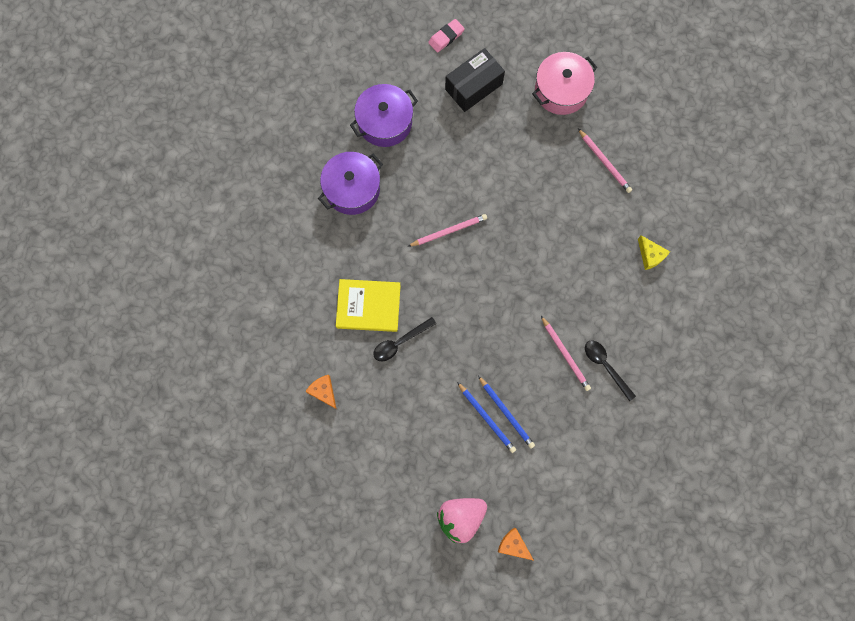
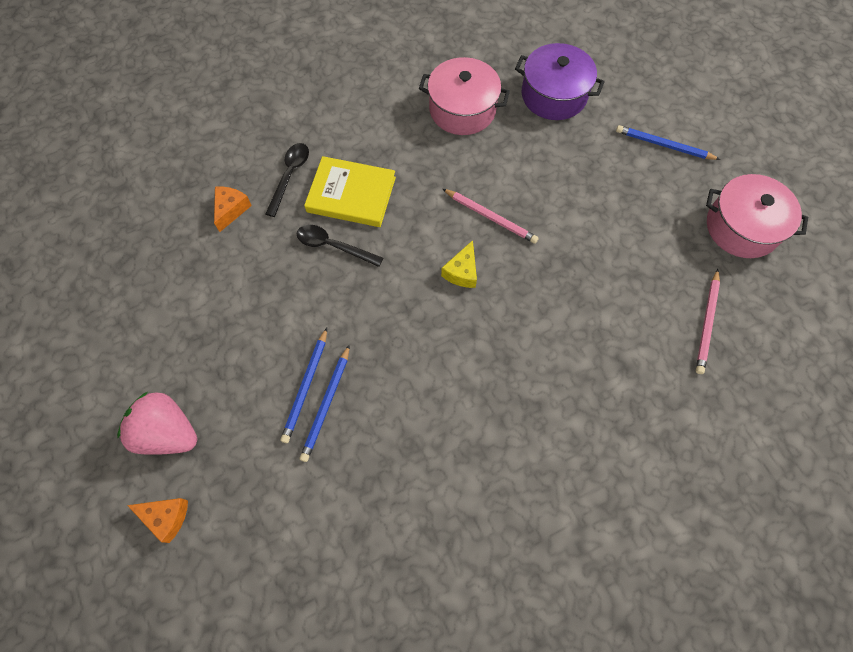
camera: 55 degrees right, 10 degrees down
(352, 189) = (462, 109): purple pot -> pink pot
(368, 306) = (351, 194): yellow book -> yellow book turned 45 degrees counterclockwise
(446, 37) = (689, 92): pink eraser -> none
(473, 86) = (664, 145): black box -> blue pencil
(513, 545) = (166, 517): orange cheese -> orange cheese turned 105 degrees clockwise
(565, 354) = (444, 427): pink pencil -> none
(605, 366) = (464, 485): black spoon -> black spoon (290, 176)
(650, 255) = (643, 449): yellow cheese -> yellow cheese (462, 272)

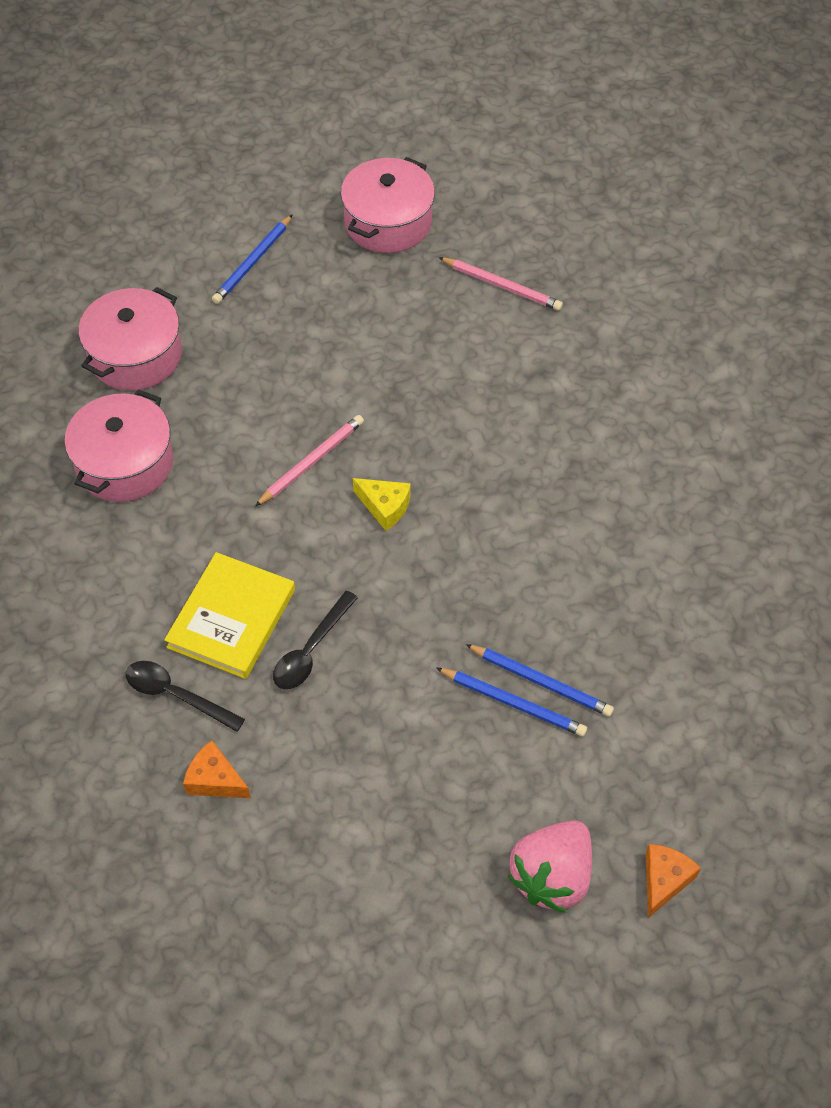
camera: 80 degrees left, 10 degrees down
(554, 95) = (135, 355): purple pot -> pink pot

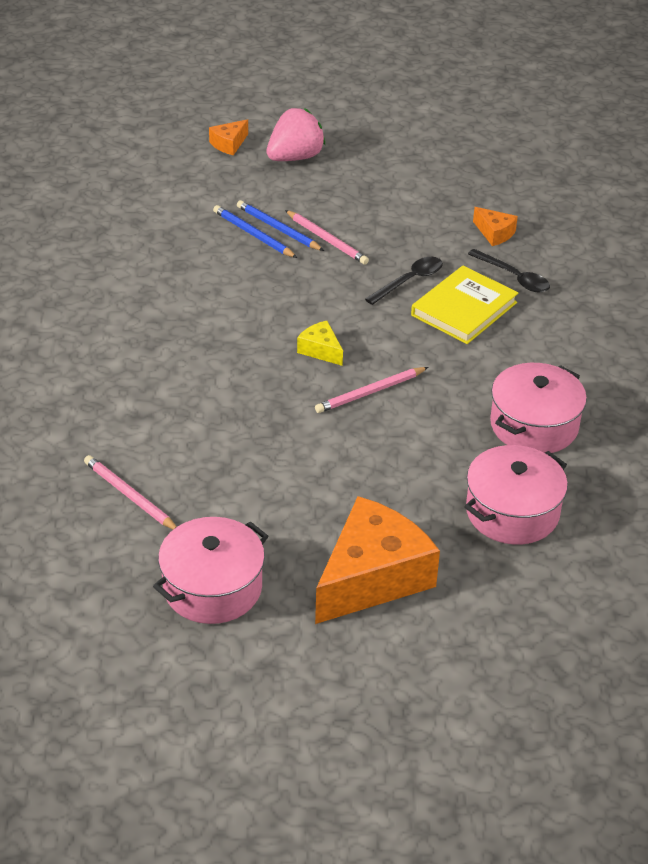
camera: 165 degrees left, 15 degrees down
(253, 262) = (372, 577): blue pencil -> orange cheese
(440, 700) = (327, 239): none -> pink pencil

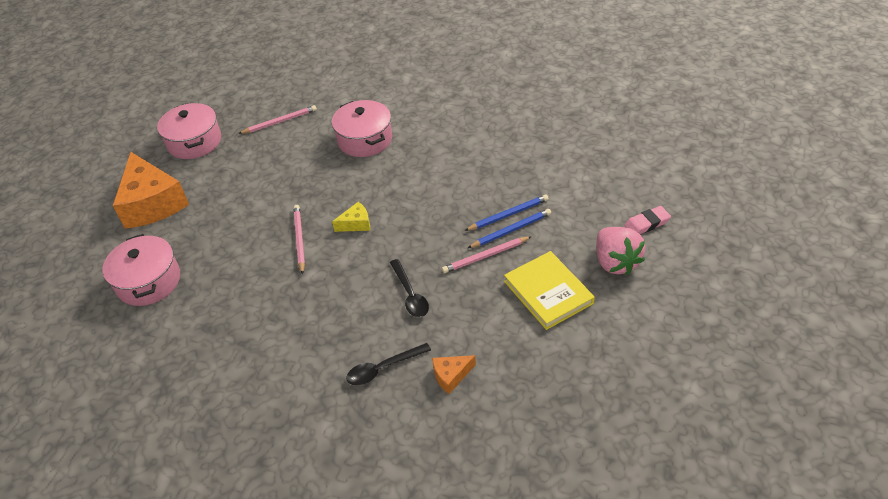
camera: 115 degrees right, 5 degrees up
(229, 144) = (647, 223): orange cheese -> pink eraser
(464, 309) = (359, 319): yellow book -> yellow book (548, 292)
(534, 425) = (212, 320): pink pot -> pink pot (365, 139)

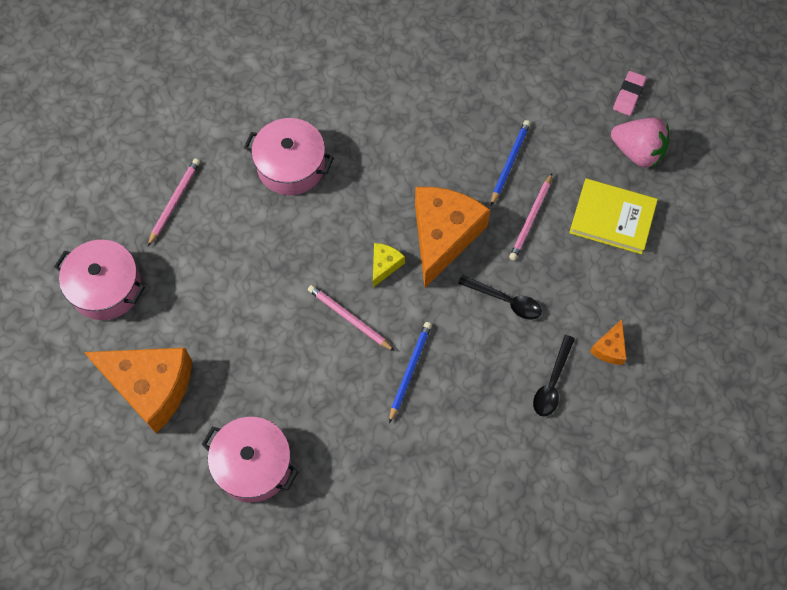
camera: 45 degrees left, 20 degrees up
(413, 230) = (443, 236): none -> orange cheese
(511, 230) = (527, 177): blue pencil -> blue pencil (409, 371)

